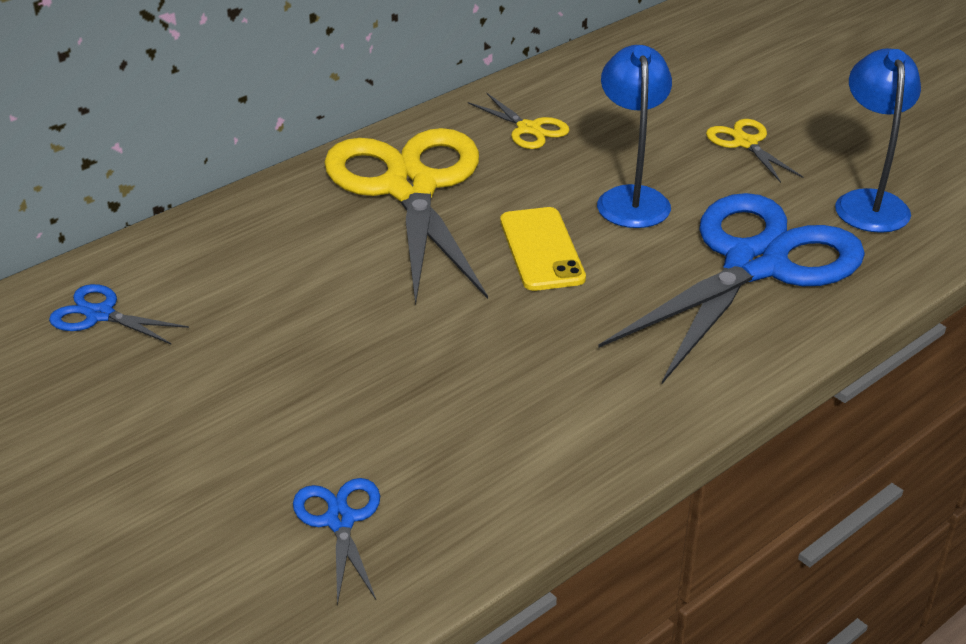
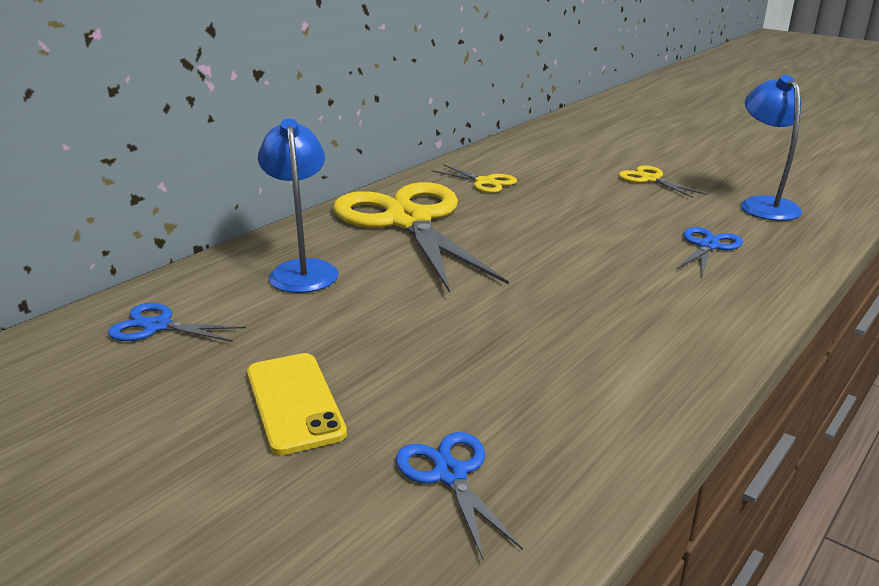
camera: 10 degrees left, 10 degrees down
(542, 249) = (534, 250): yellow phone -> yellow phone (294, 402)
(631, 198) = (586, 215): blue lamp -> blue lamp (302, 270)
(755, 264) = (708, 246): blue scissors -> blue scissors, size x0.42

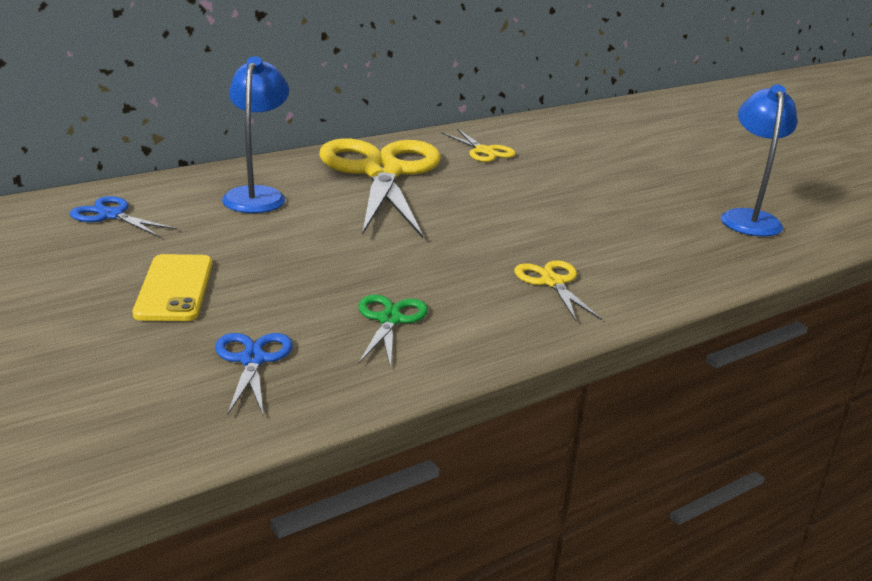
camera: 15 degrees right, 0 degrees up
(551, 385) = (389, 320): none -> green scissors
(650, 179) = (653, 175): yellow scissors -> yellow scissors (552, 282)
(708, 246) = (648, 243): blue scissors -> none

